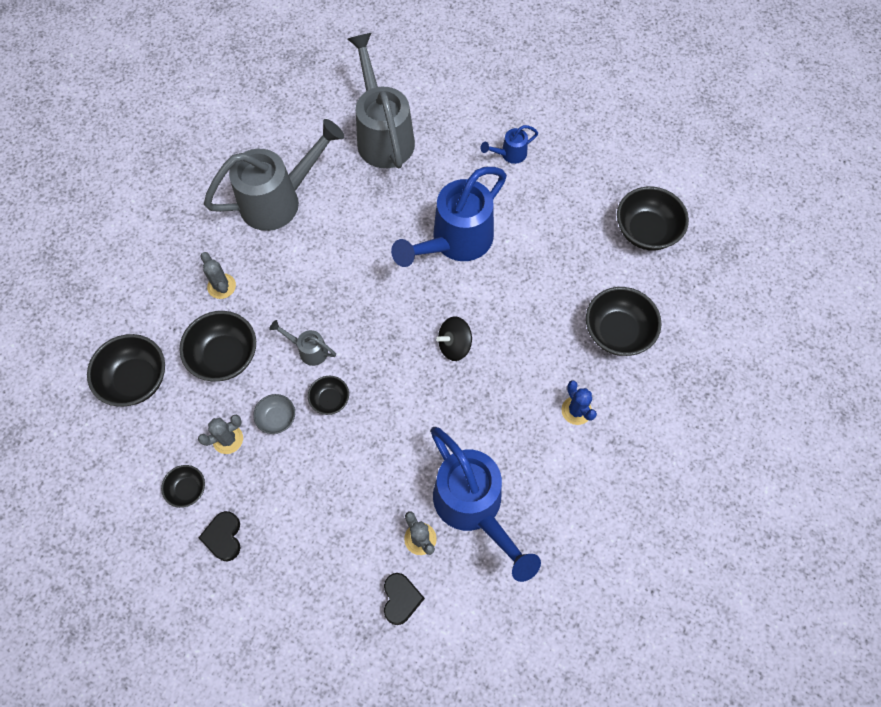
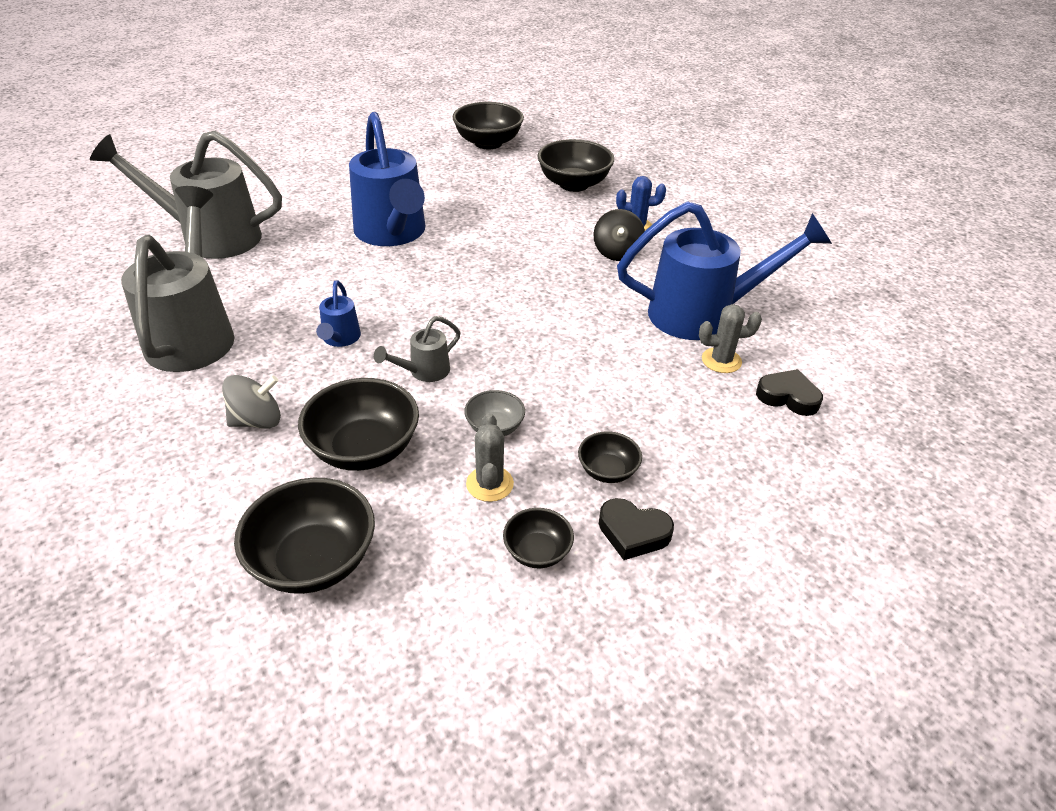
camera: 65 degrees left, 25 degrees down
(221, 286) = (257, 421): grey cactus -> grey spinning top
(330, 400) = (504, 375): black bowl -> black bowl (607, 471)
(454, 345) = (510, 270): black spinning top -> black spinning top (617, 252)
(510, 154) = (332, 177): blue watering can -> blue watering can (340, 339)

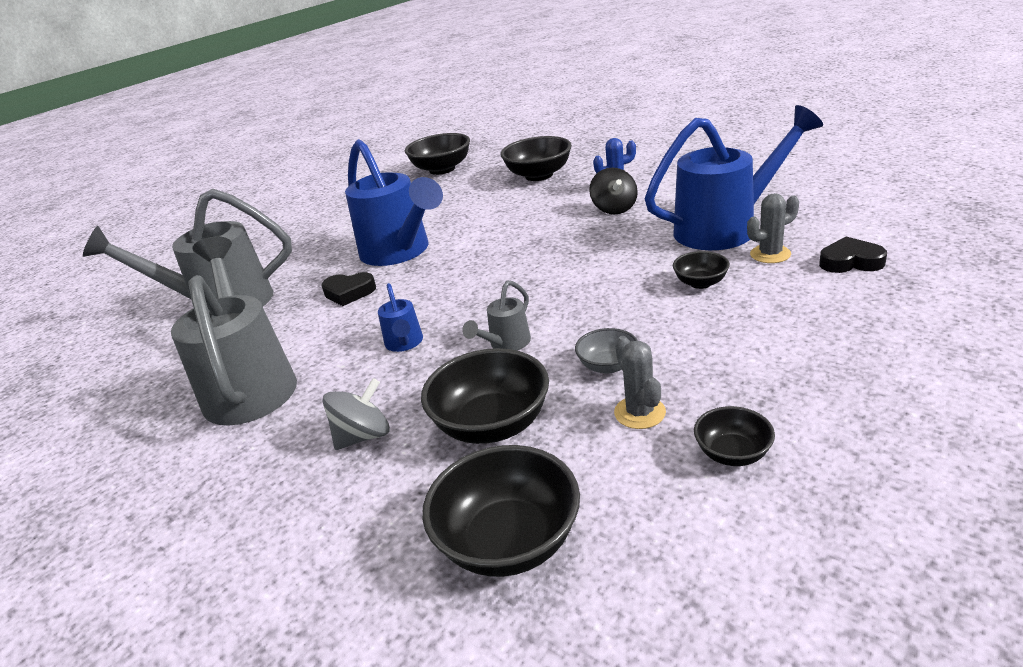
camera: 10 degrees left, 10 degrees down
(607, 471) = (742, 365): black bowl -> black bowl (700, 283)
(633, 533) = (809, 406): black heart -> black heart (349, 293)

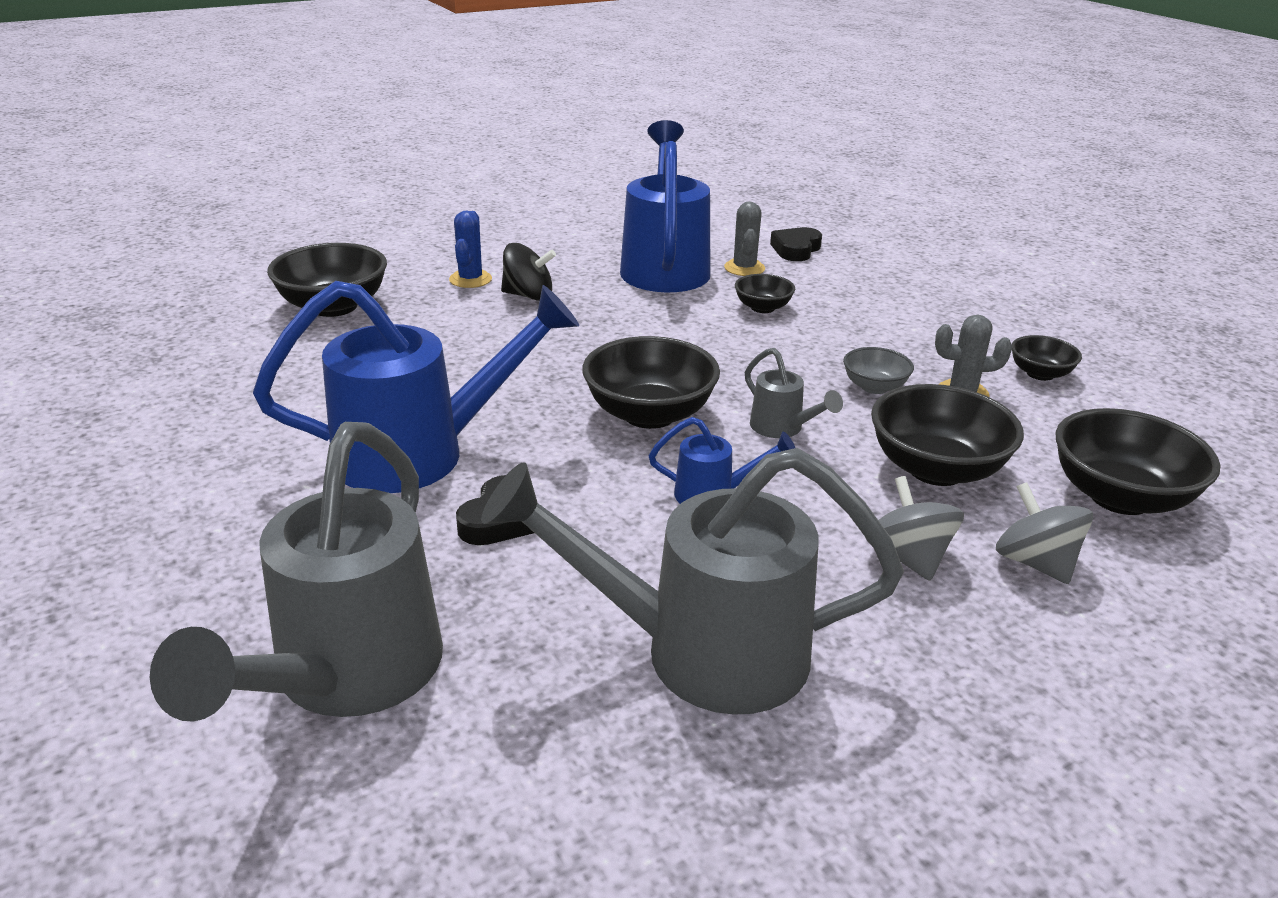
camera: 75 degrees left, 0 degrees up
(379, 500) = (1035, 563): none -> grey spinning top
(442, 169) = (139, 362): black bowl -> black bowl (649, 414)

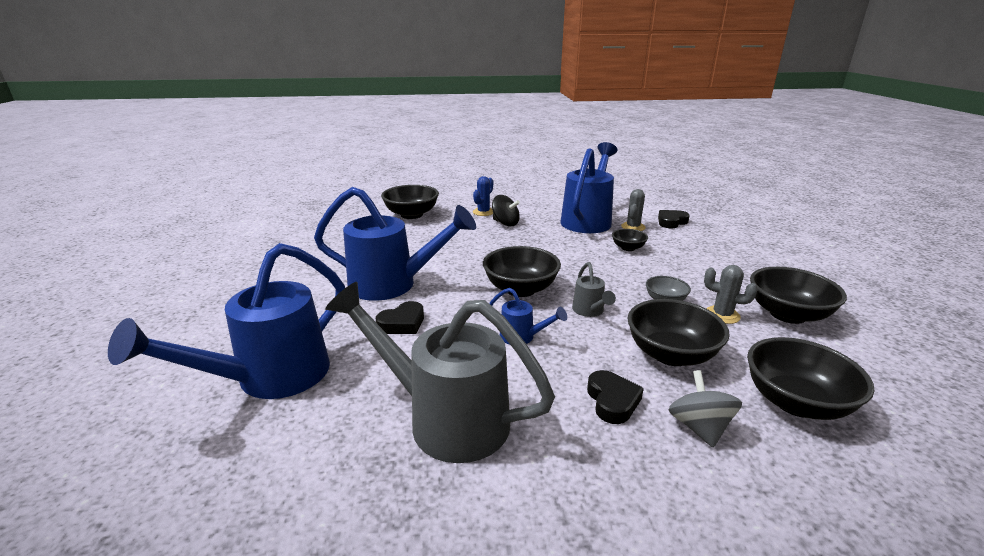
camera: 25 degrees right, 5 degrees down
(346, 677) = (270, 378): grey watering can -> blue watering can
(908, 558) = (612, 401): grey spinning top -> black heart
(1040, 374) = (787, 314): black bowl -> black bowl, size x1.85

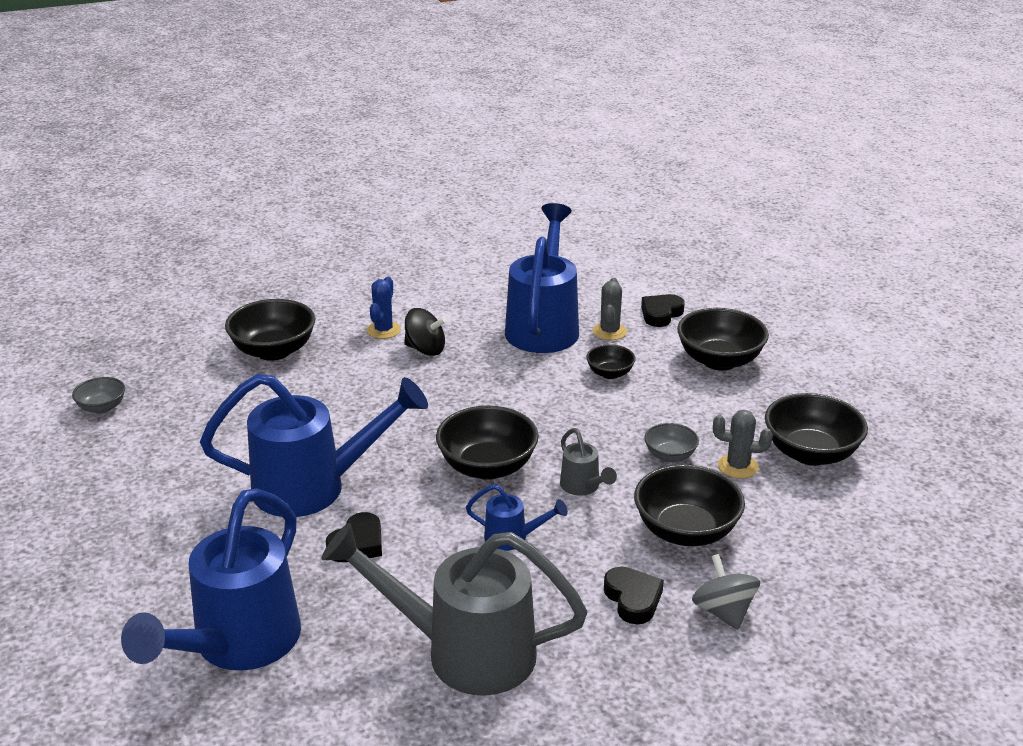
camera: 15 degrees left, 5 degrees up
(294, 229) = (102, 407): none -> grey bowl
(795, 402) = (815, 566): black bowl -> black bowl (719, 360)

